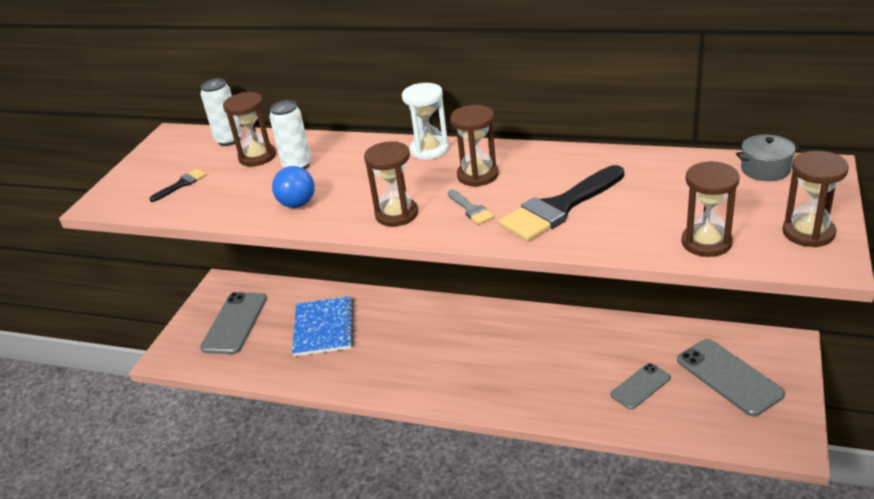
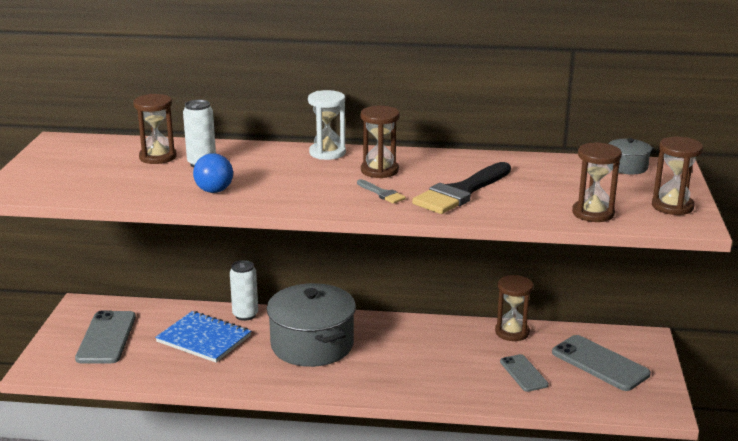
camera: 15 degrees left, 10 degrees down
(181, 184) = (87, 177): black brush -> none
(229, 140) = (122, 145): white can -> white can (245, 315)
(323, 328) = (204, 339): blue notebook -> blue notebook turned 45 degrees counterclockwise
(396, 214) = (314, 197): brown hourglass -> brown hourglass (512, 332)
(426, 339) = (312, 344): none -> grey pot
(640, 386) = (523, 373): grey phone -> grey phone turned 60 degrees counterclockwise

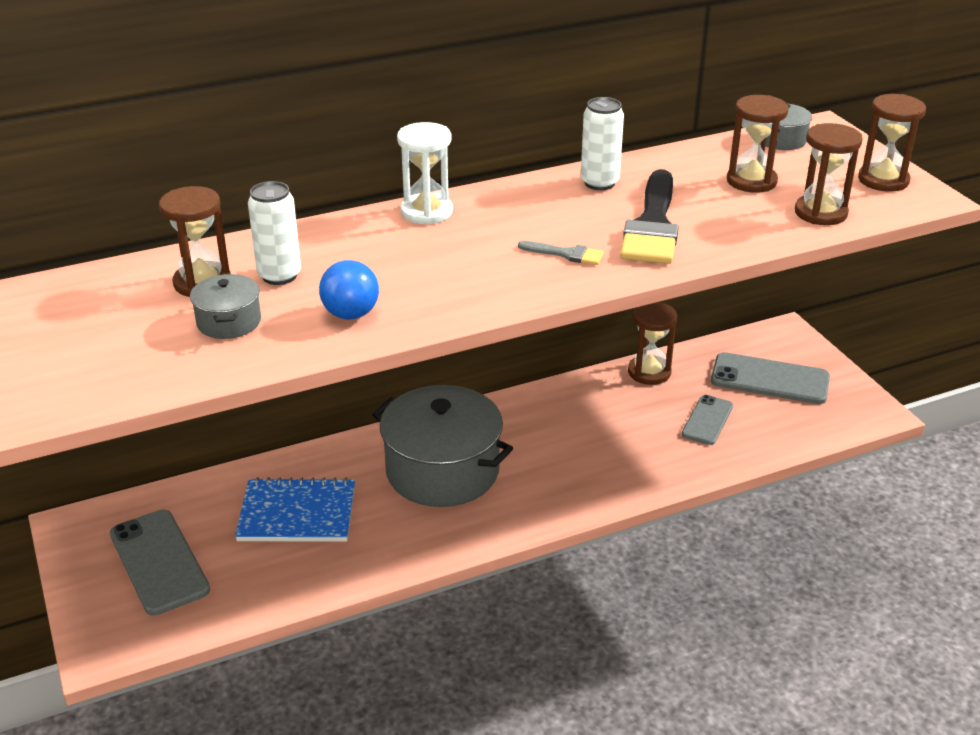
camera: 30 degrees left, 10 degrees up
(146, 178) = (229, 322): none -> grey pot
(245, 315) = (319, 459): white can -> white can (599, 183)
(379, 170) = (523, 221): brown hourglass -> brown hourglass (751, 181)
(523, 373) = (707, 420): grey phone -> grey phone turned 75 degrees clockwise

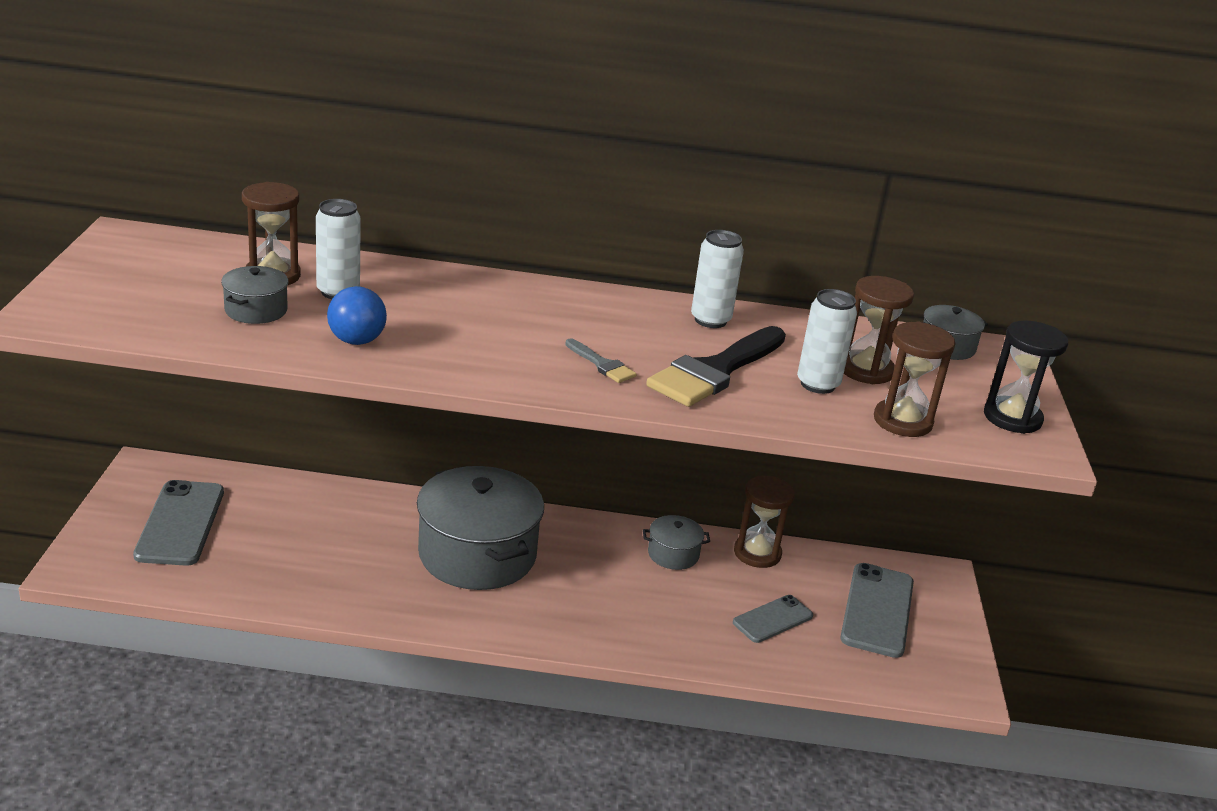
camera: 25 degrees right, 5 degrees down
(297, 513) = (322, 535): blue notebook -> none
(426, 212) = (522, 288): white hourglass -> none
(590, 401) = (673, 554): none -> grey pot
(733, 206) = (818, 384): none -> white can
(770, 379) = (877, 610): grey phone -> grey phone turned 60 degrees clockwise
(883, 180) = (1012, 418): brown hourglass -> black hourglass

